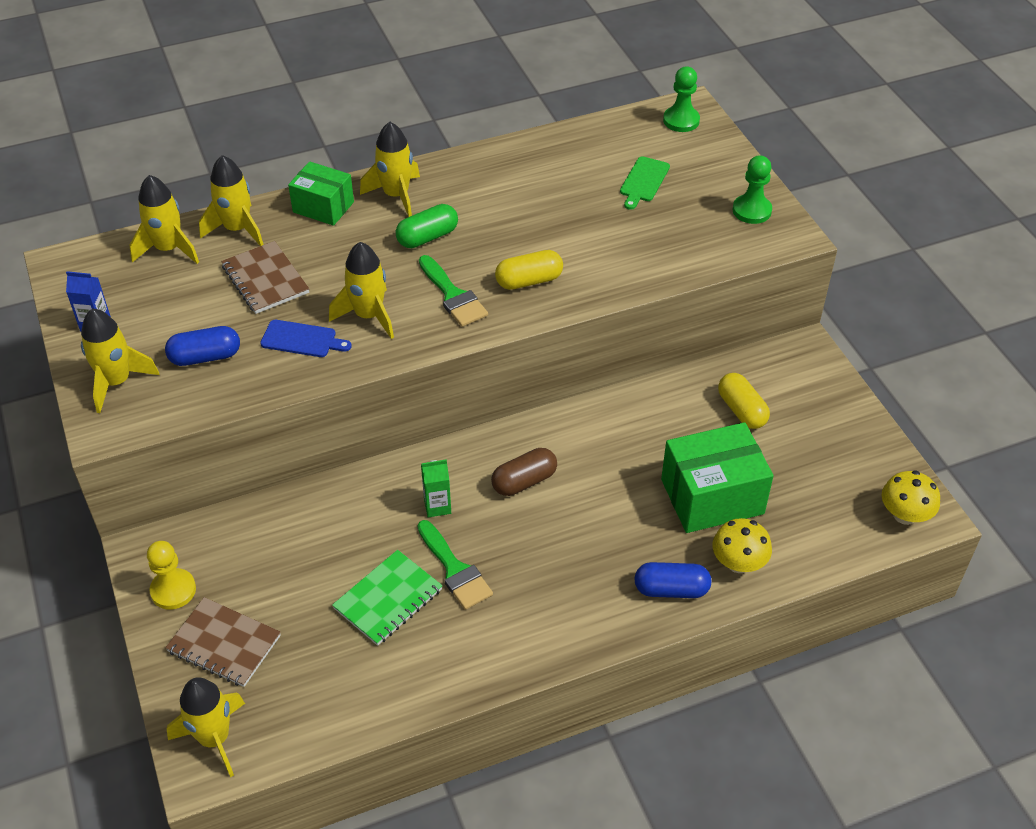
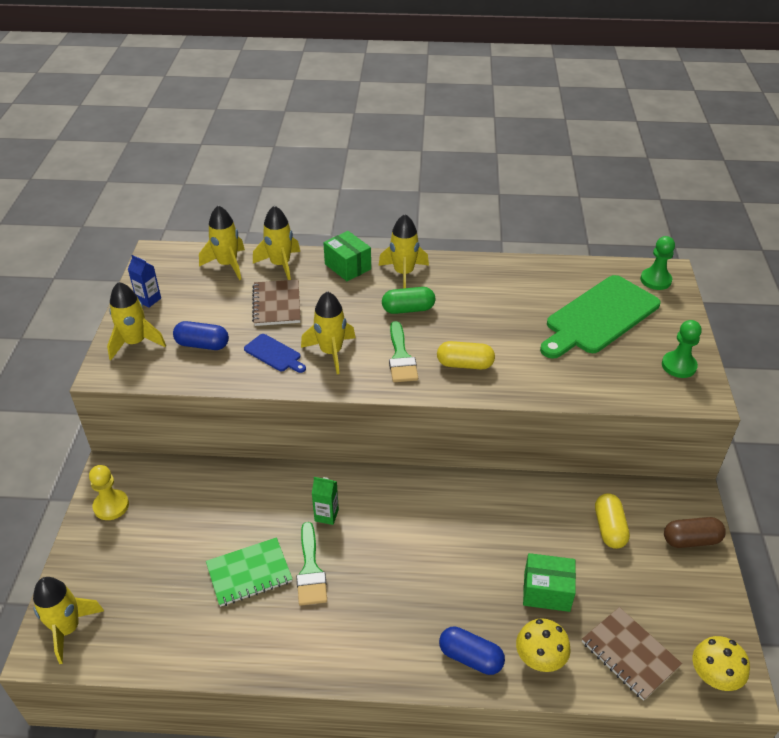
camera: 25 degrees right, 5 degrees down
(224, 644) = (119, 559): brown notebook -> brown notebook (630, 654)
(524, 481) = (402, 520): brown capsule -> brown capsule (691, 540)
(643, 181) = (599, 317): green cutting board -> green cutting board, size x2.20
(712, 496) = (546, 591): green box -> green box, size x0.62

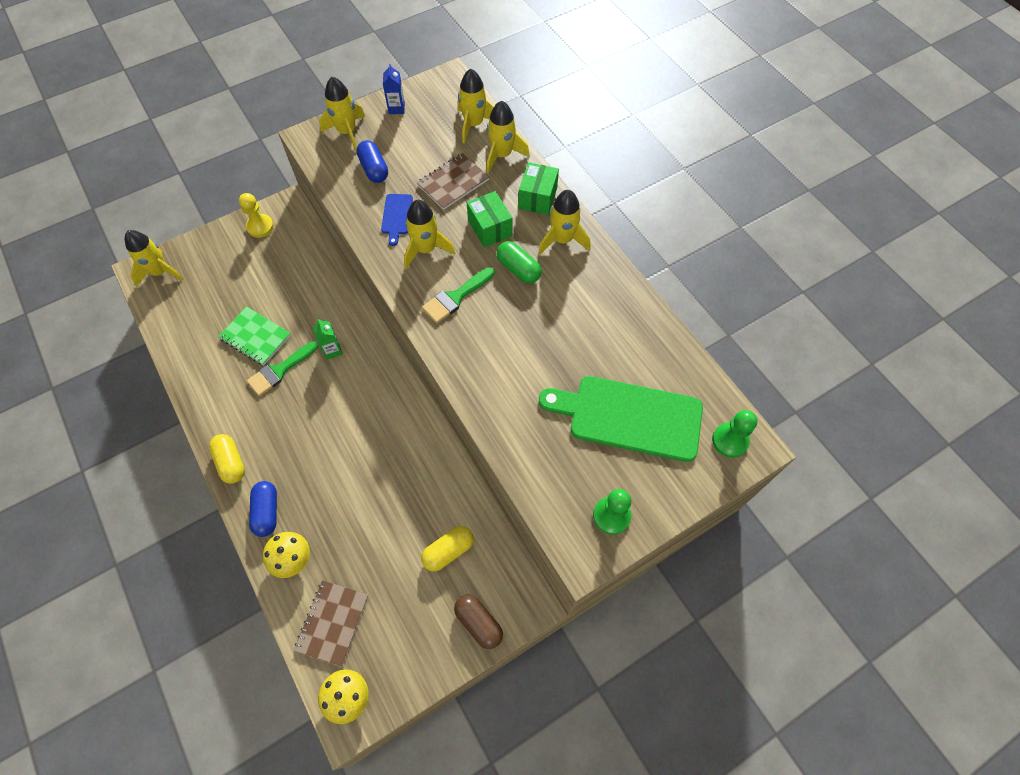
camera: 55 degrees right, 20 degrees up
(465, 364) = (481, 346): yellow capsule -> yellow capsule (231, 462)
(546, 591) = (355, 534): green box -> green box (490, 228)

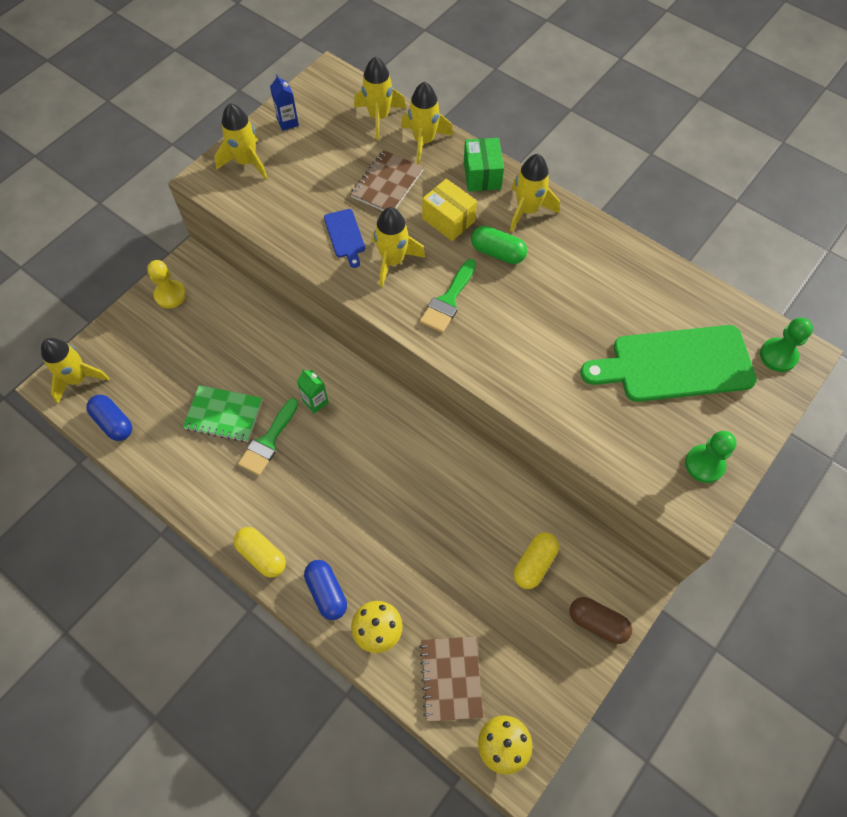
camera: 20 degrees left, 0 degrees up
(374, 169) = (295, 193): blue capsule -> blue capsule (113, 423)
(490, 228) = (448, 220): green box -> yellow box

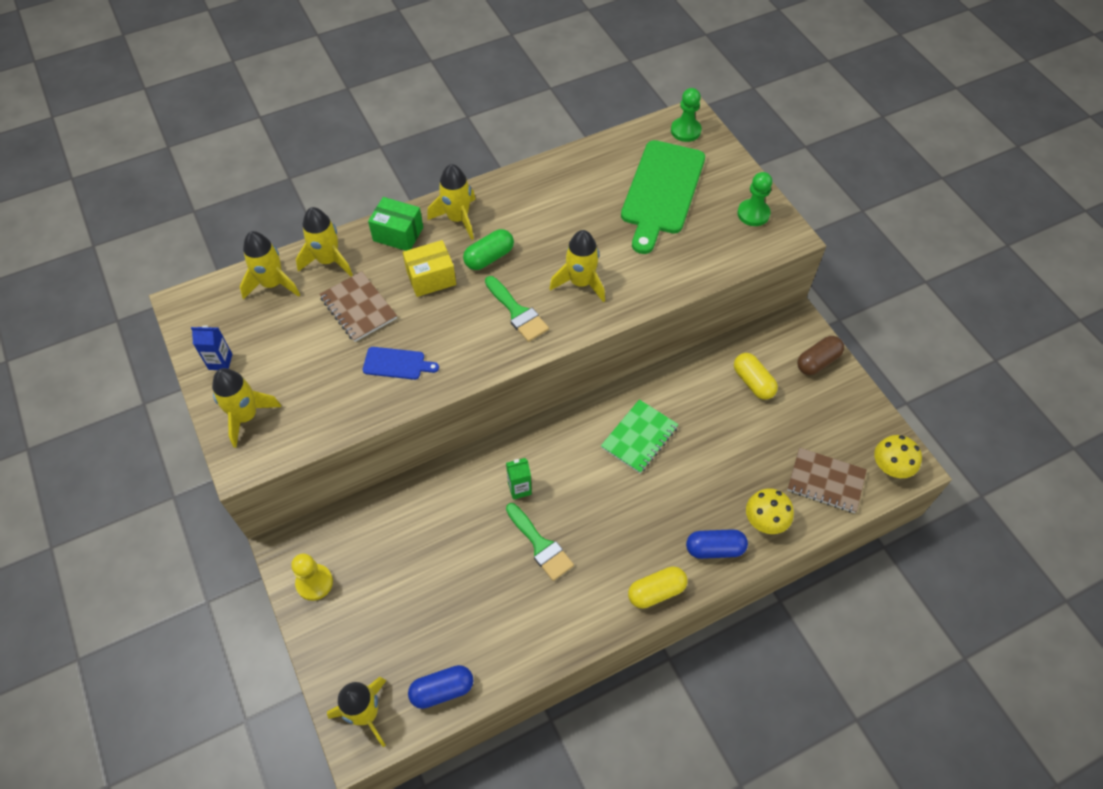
camera: 65 degrees left, 5 degrees down
(224, 414) = (490, 576): green notebook -> green notebook (639, 437)
(393, 261) = (449, 337): yellow rocket -> yellow rocket (580, 283)

